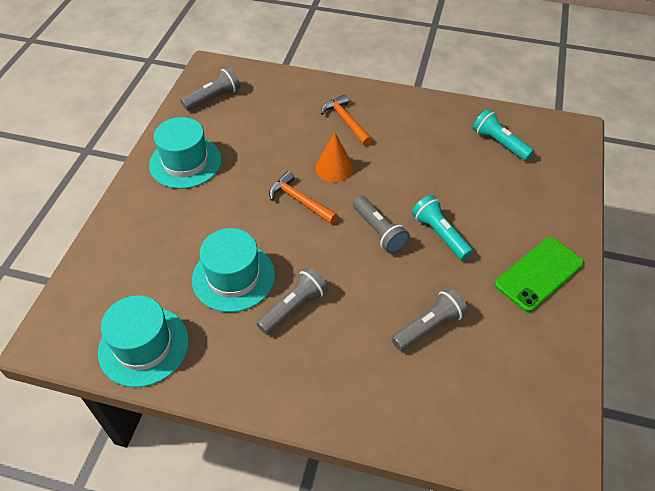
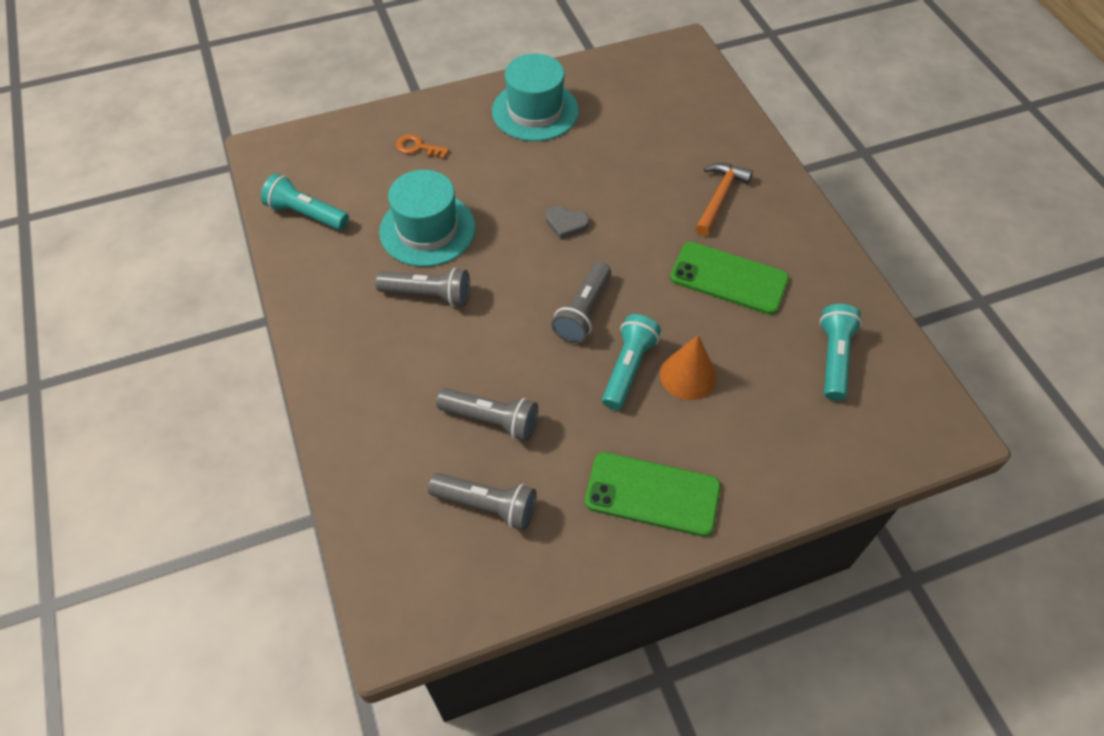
camera: 55 degrees right, 5 degrees up
(144, 346) = (306, 214): turquoise hat -> turquoise flashlight
(149, 242) = (418, 147): none -> orange key
(213, 97) = (642, 76): grey flashlight -> grey flashlight (487, 505)
(300, 201) = (566, 224): orange hammer -> grey heart
(334, 168) = (639, 226): orange cone -> orange cone (688, 375)
(409, 152) = (729, 278): none -> green phone

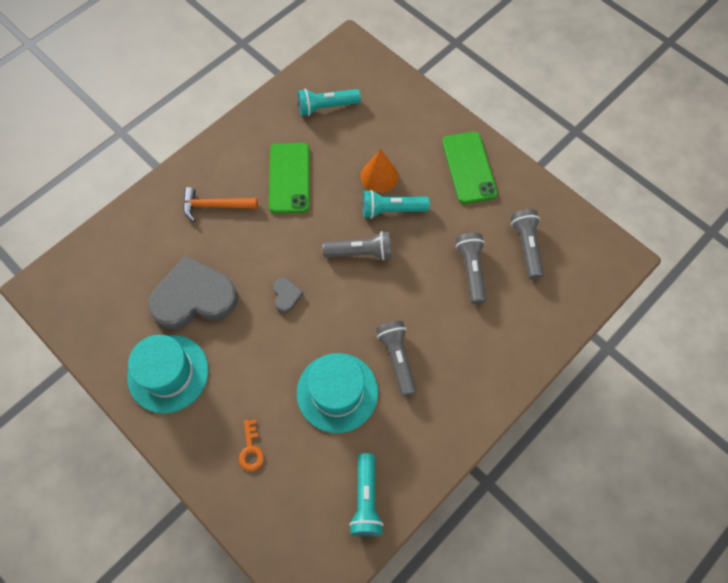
camera: 115 degrees left, 10 degrees up
(608, 150) = (194, 297): none -> grey heart

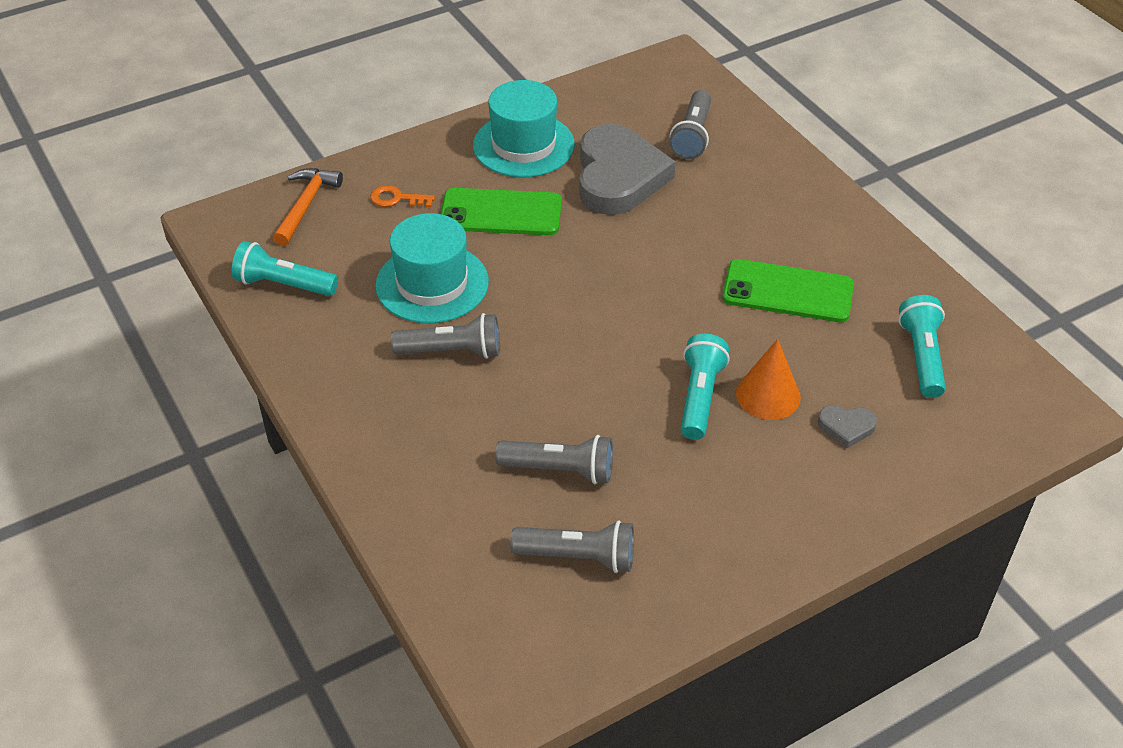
camera: 105 degrees right, 20 degrees down
(215, 206) = (756, 211): orange hammer -> orange hammer (305, 205)
(286, 296) = (591, 258): grey heart -> grey heart (846, 427)
(361, 252) = (634, 346): grey flashlight -> grey flashlight (692, 136)
(469, 167) = (759, 518): green phone -> green phone (501, 212)

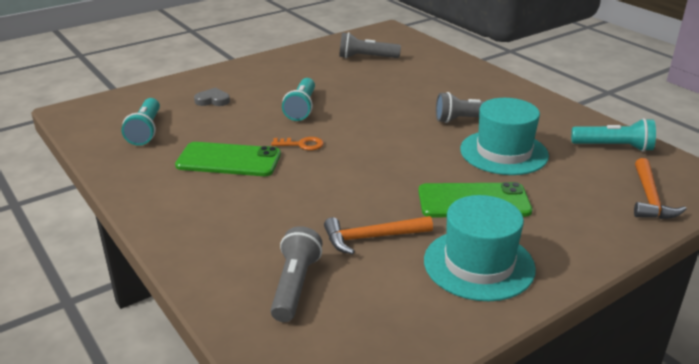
camera: 175 degrees right, 15 degrees down
(397, 199) = (573, 207): orange key -> orange key (302, 144)
(560, 470) = (382, 80): grey flashlight -> none
(618, 176) = (372, 238): grey heart -> orange hammer
(768, 395) = (257, 110): orange cone -> none

